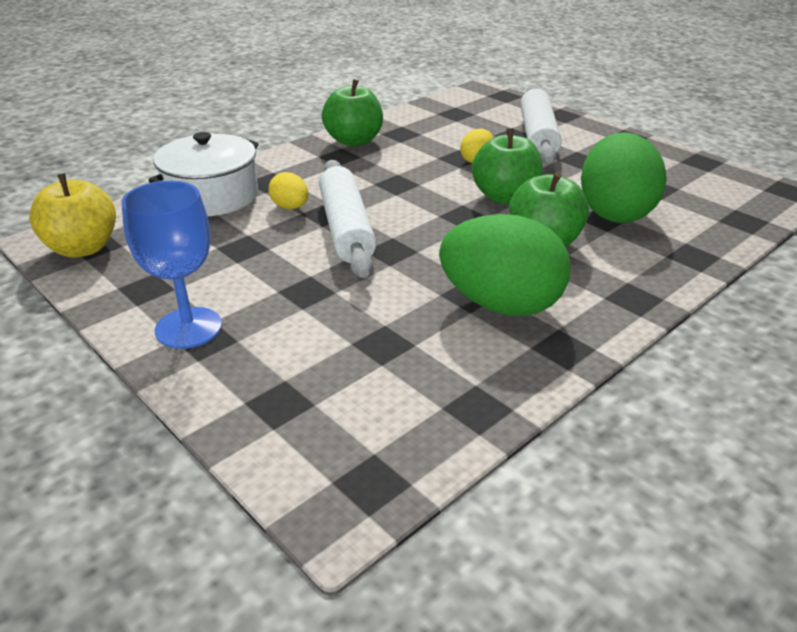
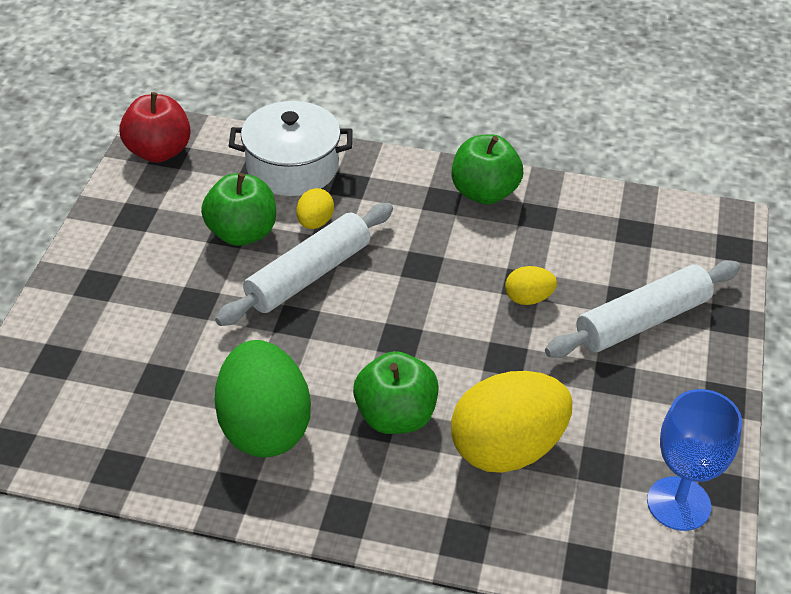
camera: 55 degrees right, 10 degrees up
(83, 248) = (159, 151): yellow apple -> red apple
(188, 328) = (104, 267): blue goblet -> blue goblet (678, 503)
(505, 197) = (464, 353): green apple -> green apple (242, 233)
(615, 212) = (507, 449): green egg -> yellow egg

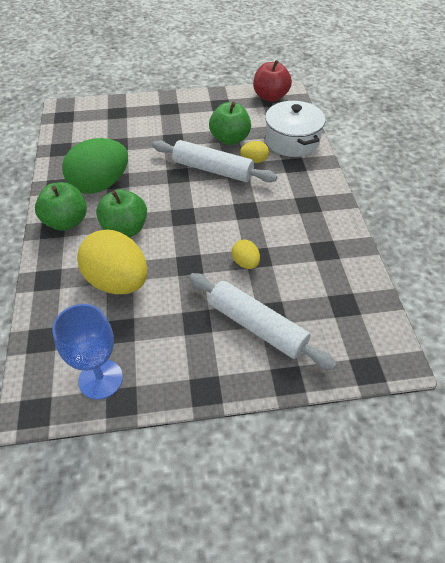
camera: 70 degrees right, 5 degrees up
(484, 192) = (328, 220): green apple -> green apple (66, 222)

